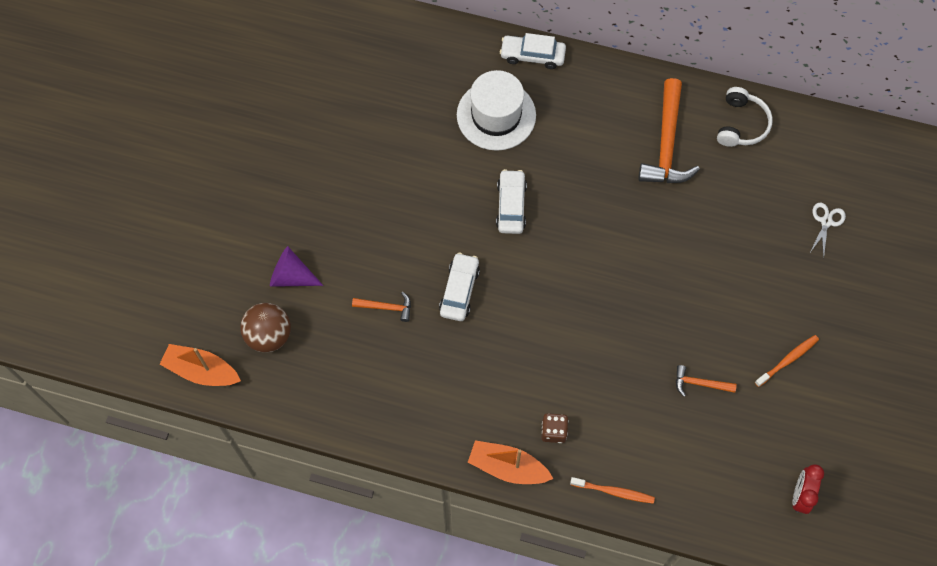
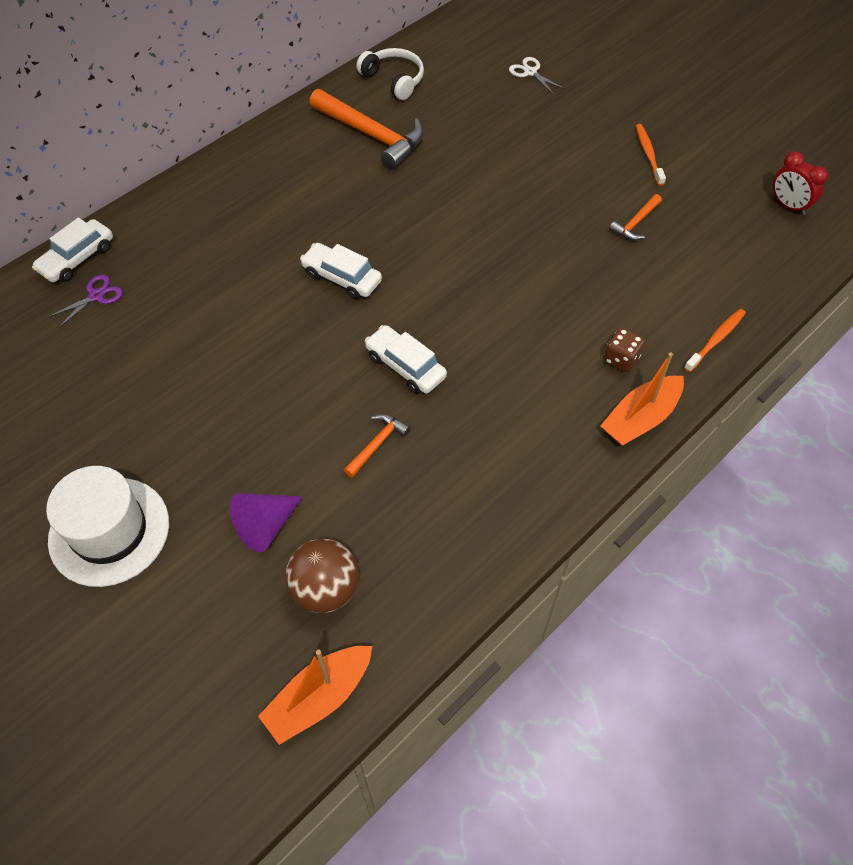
camera: 60 degrees left, 10 degrees down
(399, 65) = (96, 296): none -> purple scissors
(496, 115) = (230, 243): white hat -> white hat (109, 531)
(532, 55) = (191, 185): white car -> white car (77, 258)

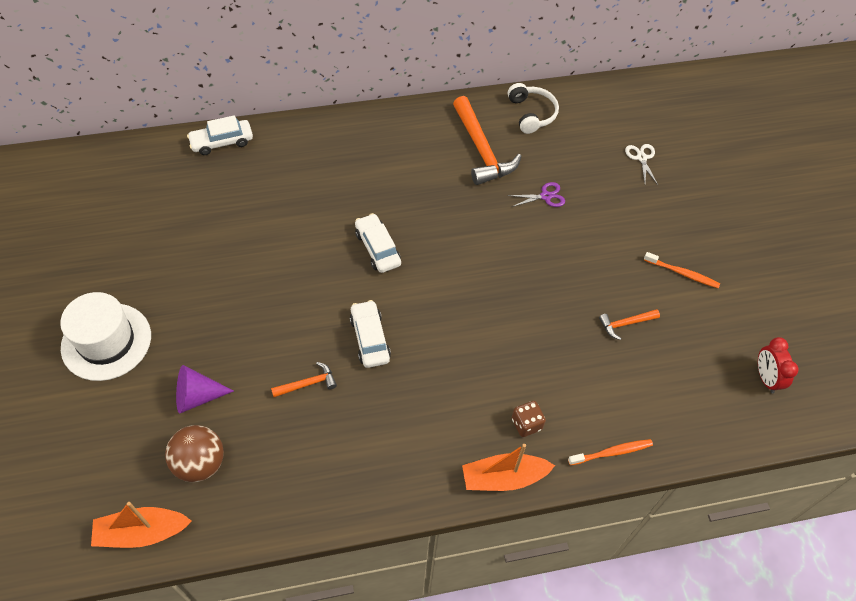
camera: 30 degrees right, 0 degrees up
(96, 296) = (214, 175): purple scissors -> purple scissors (545, 196)
(648, 154) = (682, 273): orange toothbrush -> orange toothbrush turned 90 degrees clockwise

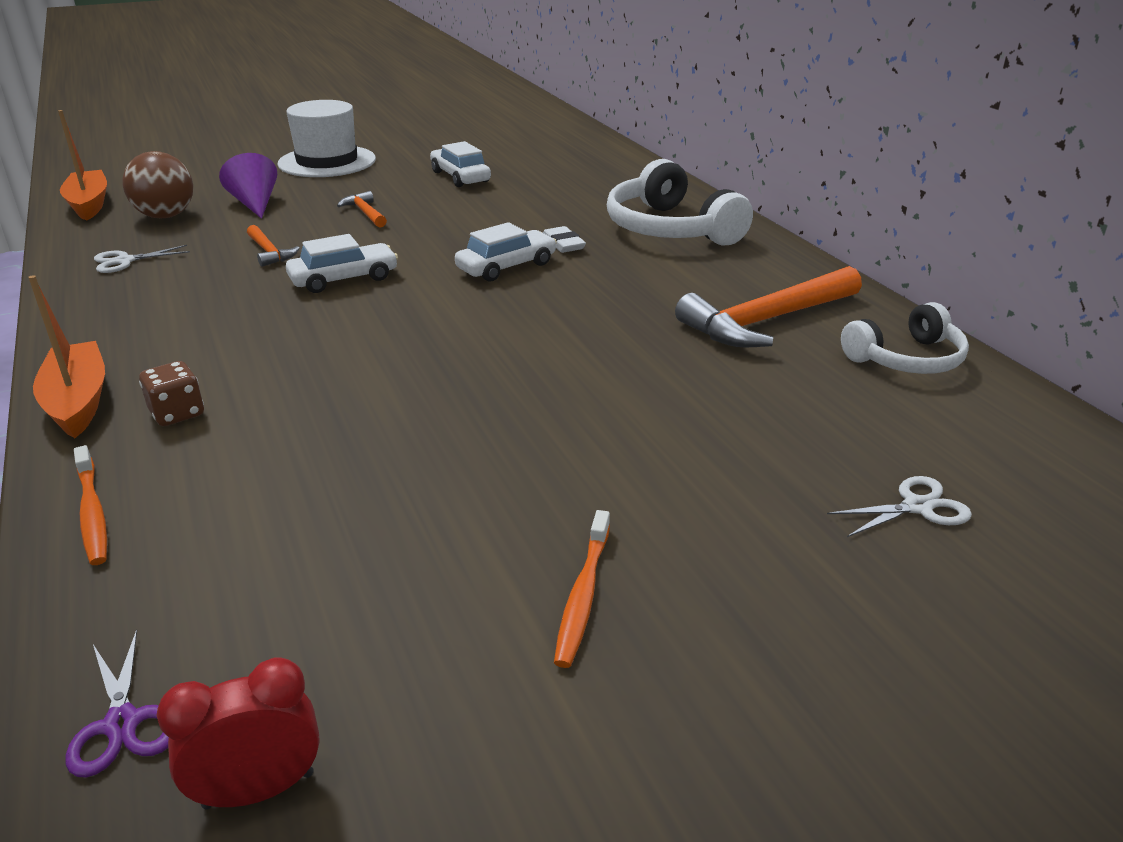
camera: 80 degrees right, 25 degrees down
(222, 142) = (634, 168): white car -> white car (460, 177)
(292, 482) = (125, 261): none -> white scissors
(345, 154) = (670, 229): none -> white headphones
(351, 213) = (563, 244): none -> white eraser
(545, 196) = (702, 391): purple scissors -> purple scissors (121, 724)
(625, 324) = (409, 512): orange hammer -> orange hammer (365, 213)

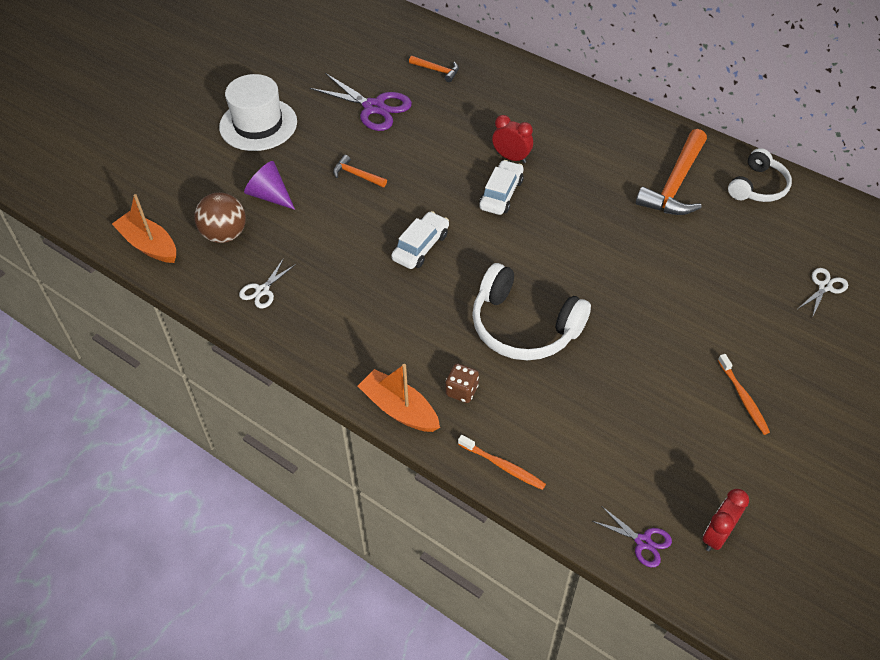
camera: 30 degrees left, 20 degrees up
(269, 252) = (344, 241): orange hammer -> orange hammer (437, 70)
(460, 177) = (374, 107): white car -> purple scissors
(563, 244) = (511, 157): white eraser -> red clock
(670, 229) = (557, 116): white headphones -> white headphones (523, 327)

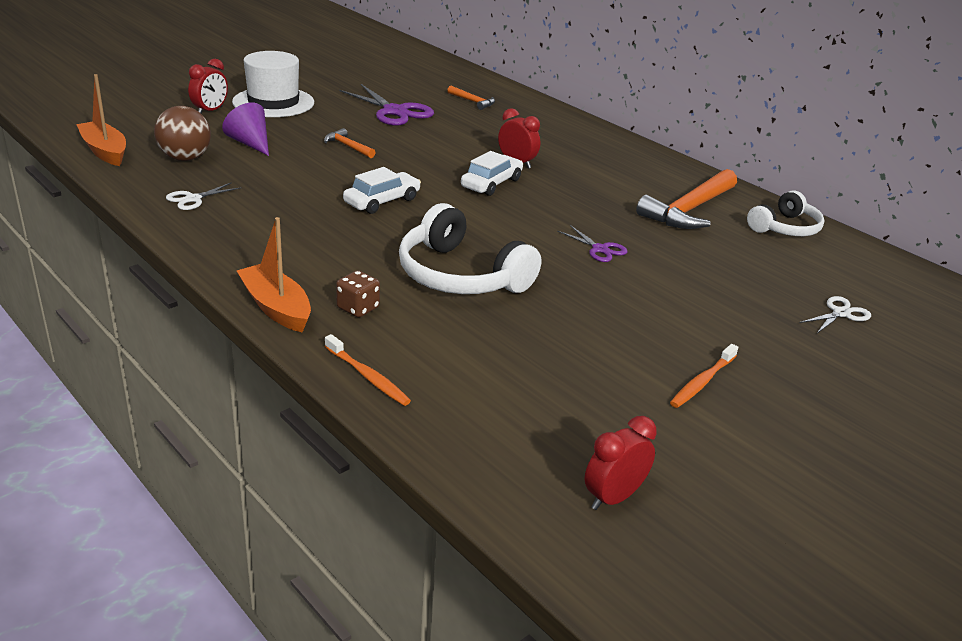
camera: 10 degrees right, 20 degrees down
(208, 155) = (210, 111): none -> red clock
(643, 542) = (509, 482): purple scissors -> purple scissors (600, 249)
(743, 398) = (702, 382): orange toothbrush -> orange toothbrush turned 45 degrees clockwise

